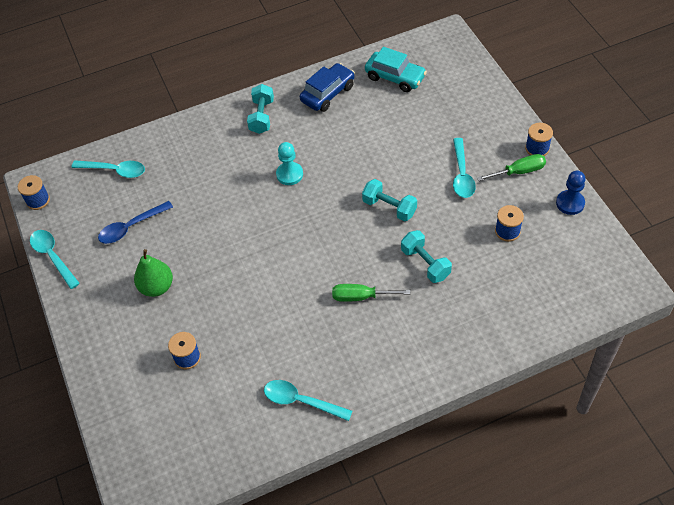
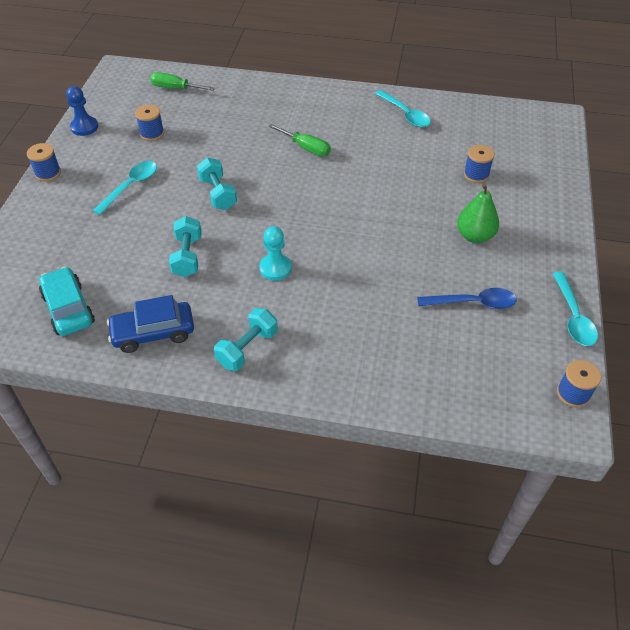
camera: 150 degrees left, 5 degrees down
(114, 170) = (461, 380): turquoise spoon -> none
(425, 263) = (235, 144): turquoise dumbbell -> turquoise dumbbell (187, 256)
(519, 172) = (86, 165): green screwdriver -> green screwdriver (175, 88)

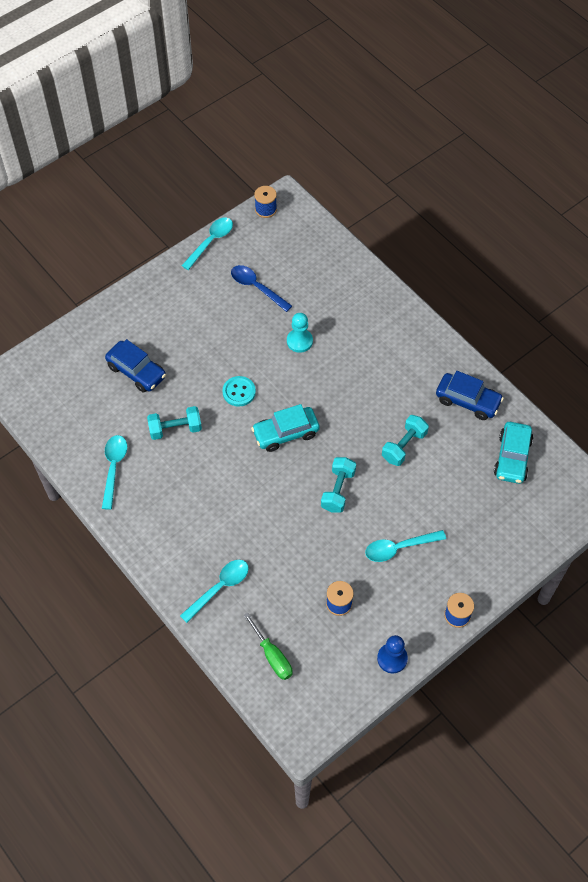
camera: 140 degrees left, 10 degrees up
(247, 348) = (417, 351): turquoise dumbbell -> turquoise dumbbell (175, 429)
(249, 98) = (219, 588): none -> turquoise spoon
(275, 268) = (353, 394): turquoise pawn -> turquoise pawn (299, 341)
(303, 205) = (285, 433): none -> turquoise car
(306, 148) = (229, 489): green screwdriver -> none
(377, 210) = (239, 392): none -> turquoise button
(474, 236) = (200, 327): green pear -> none
(476, 175) = (136, 371): blue spool -> blue car

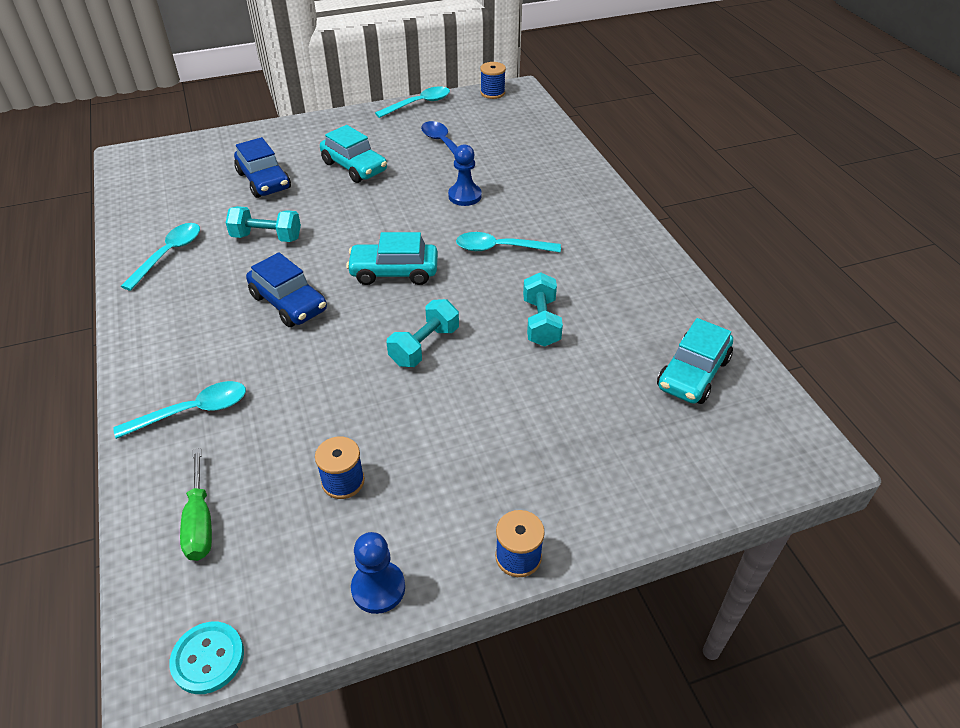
camera: 20 degrees right, 15 degrees down
(199, 334) = (354, 167): none -> turquoise car
(239, 392) = (364, 222): turquoise button -> turquoise button (208, 658)
(299, 341) = (465, 196): turquoise pawn -> blue pawn
(399, 548) = (472, 436): turquoise spoon -> turquoise spoon (500, 248)
(404, 446) = (541, 322): turquoise dumbbell -> turquoise dumbbell turned 60 degrees counterclockwise
(467, 401) = (652, 297): blue car -> blue car (289, 303)

